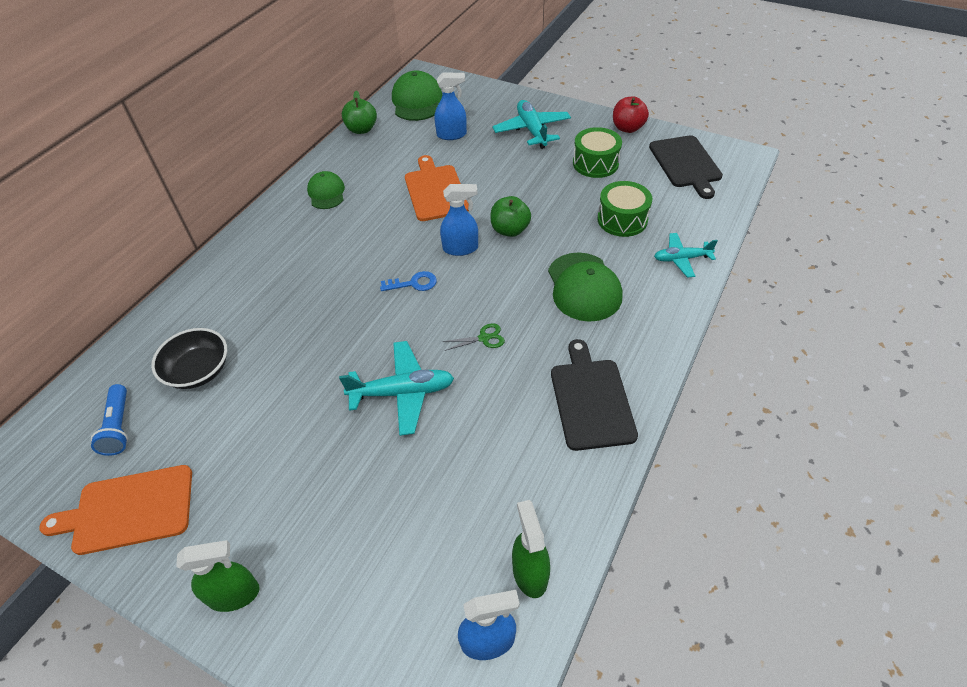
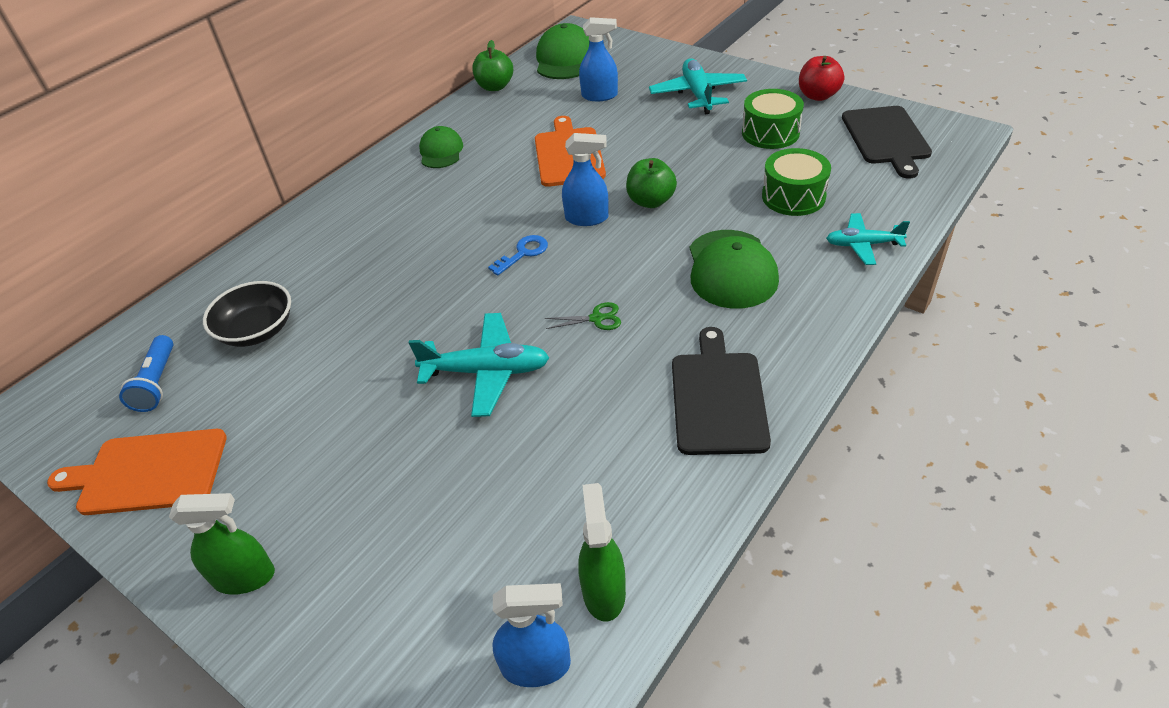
camera: 10 degrees right, 5 degrees down
(414, 283) = (523, 253): blue key -> blue key turned 45 degrees counterclockwise

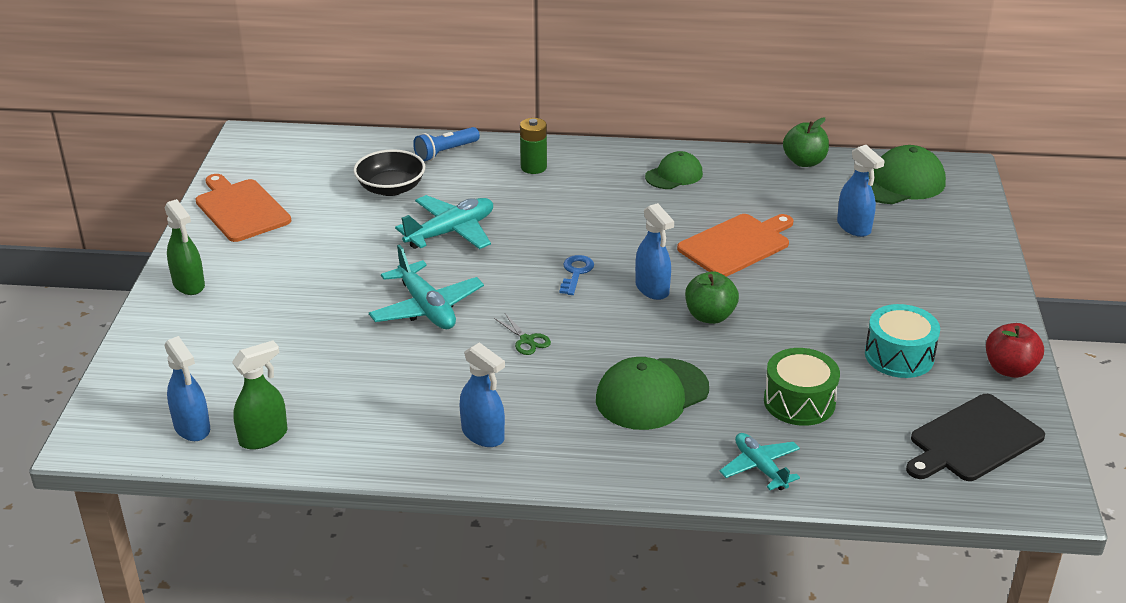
camera: 55 degrees right, 10 degrees down
(157, 383) = (314, 173): blue flashlight -> blue flashlight (445, 152)
(337, 223) = (533, 167): none -> green battery
(523, 253) = (576, 273): blue key -> blue key turned 90 degrees counterclockwise
(697, 94) = (923, 286): turquoise plane -> turquoise plane (451, 232)
(718, 398) = (483, 435): black cutting board -> blue spray bottle
(770, 133) = (899, 356): green drum -> turquoise drum

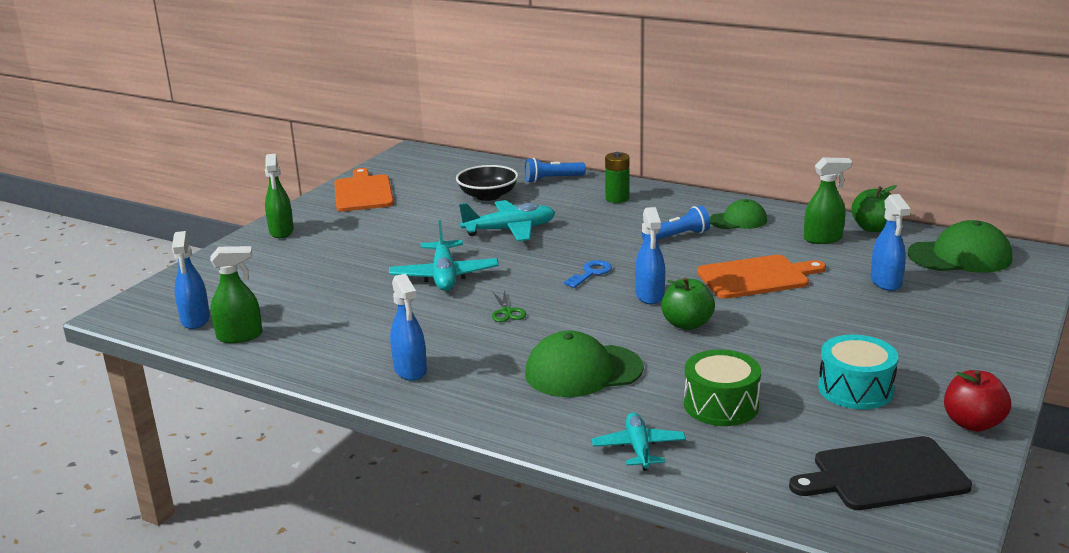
camera: 25 degrees right, 10 degrees down
(629, 208) = (677, 236): none -> blue flashlight
(768, 184) = (823, 239): none -> green spray bottle

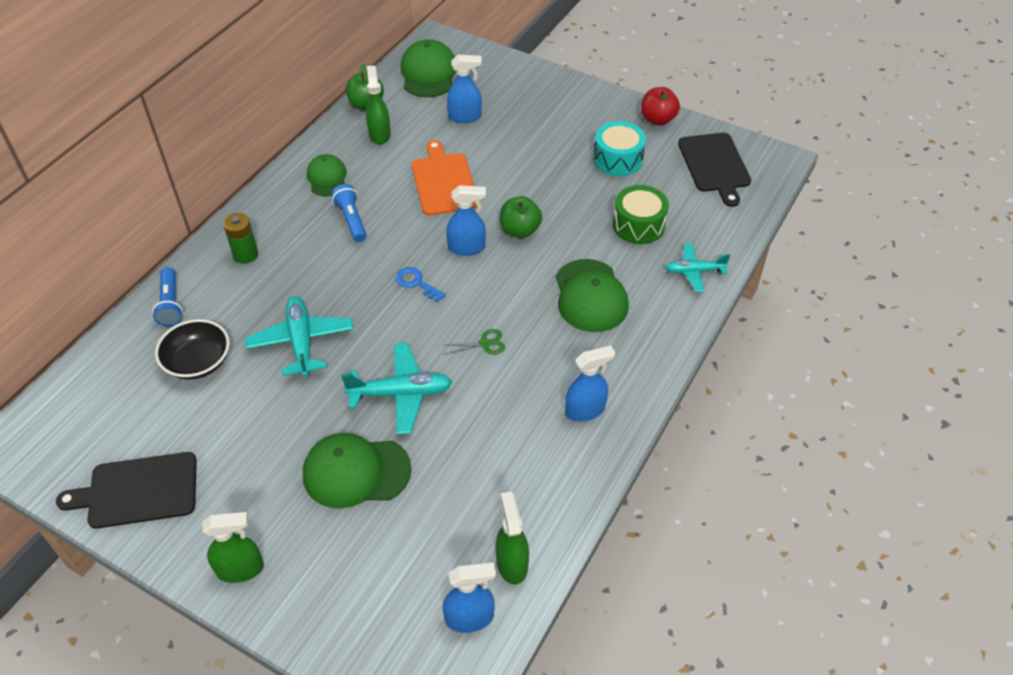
camera: 90 degrees left, 25 degrees up
(359, 264) = (356, 472): none -> green cap
(363, 192) = (138, 491): orange cutting board -> black cutting board

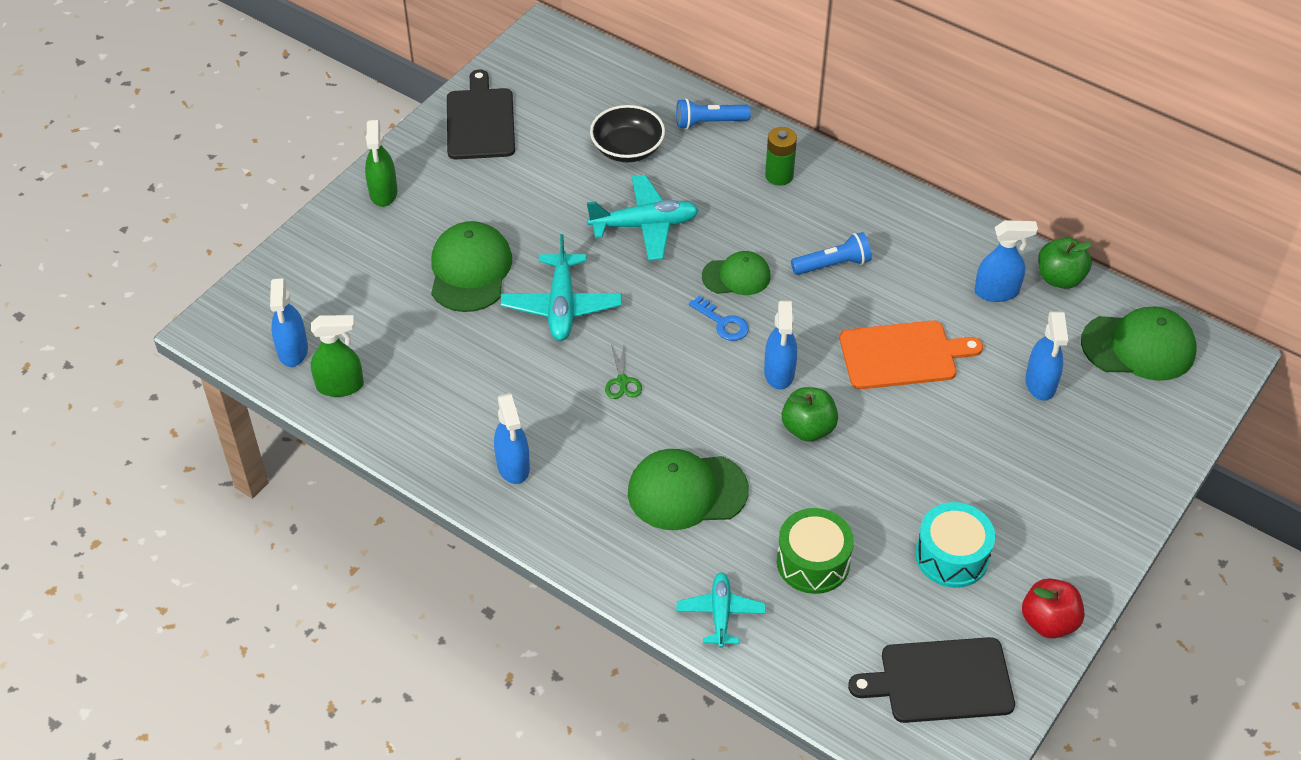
camera: 95 degrees right, 0 degrees up
(327, 178) = (910, 241): green cap -> green cap (736, 276)
(379, 134) = (997, 292): green spray bottle -> blue spray bottle
(416, 283) = (723, 323): blue key -> blue key turned 90 degrees clockwise

